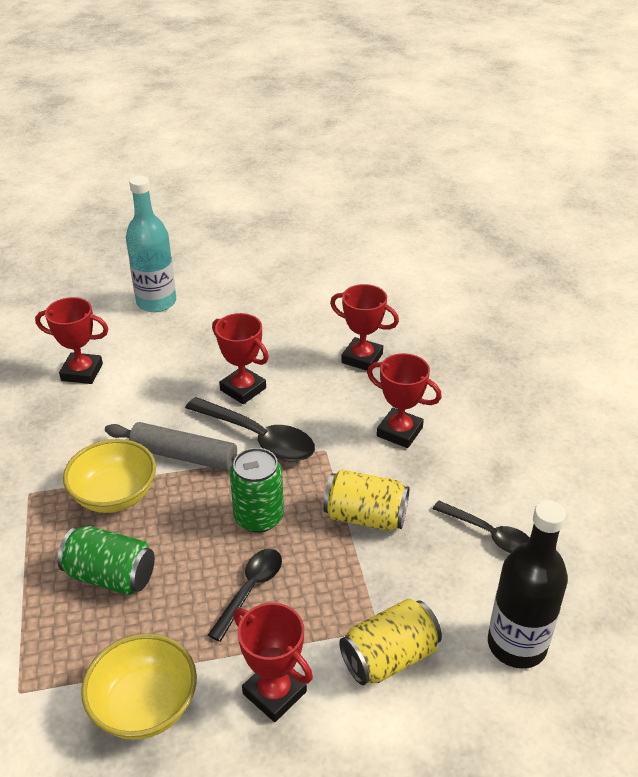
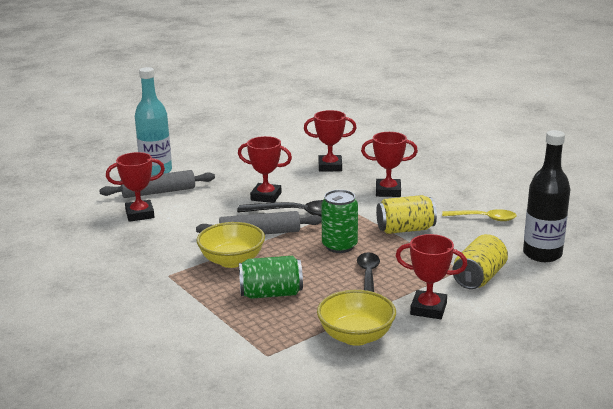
camera: 25 degrees left, 15 degrees down
(131, 340) = (158, 192): none -> grey rolling pin
(489, 534) = (484, 218): black spoon -> yellow spoon

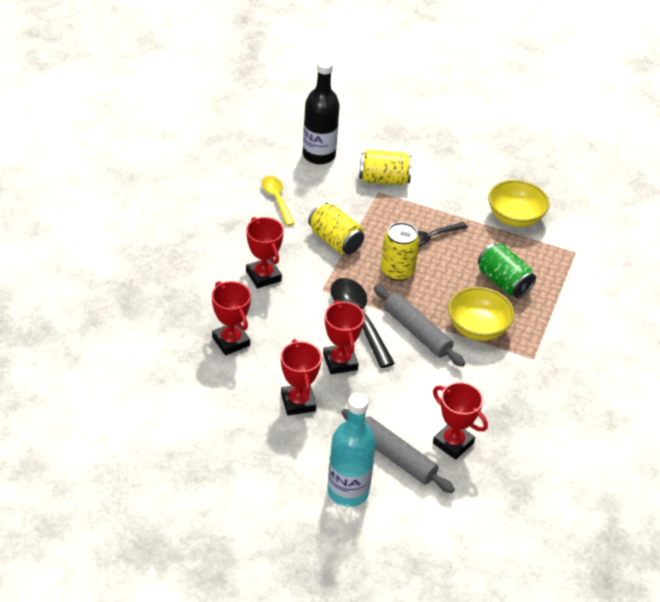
camera: 125 degrees left, 20 degrees up
(339, 246) = (397, 271): green can -> yellow can
(428, 309) = (450, 193): red trophy -> red trophy (298, 402)

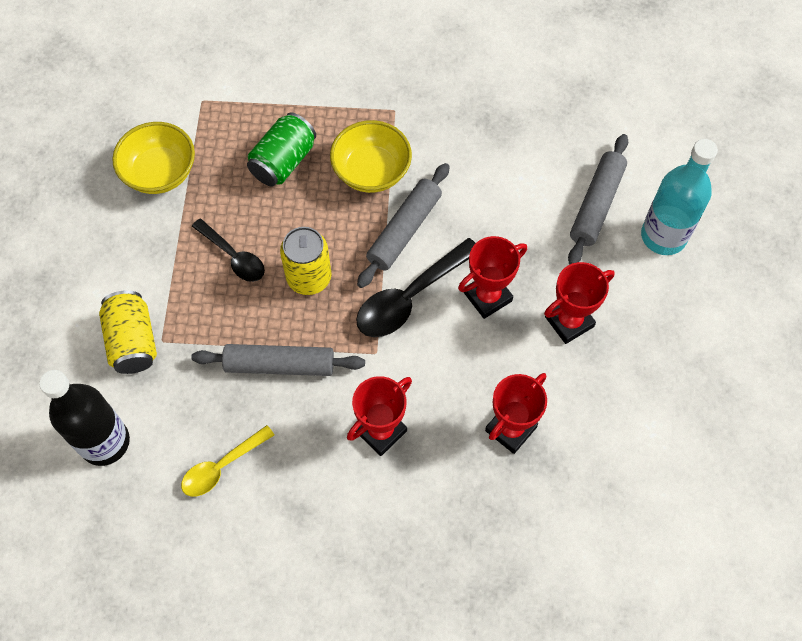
camera: 105 degrees left, 20 degrees up
(335, 241) = (280, 365): yellow can -> grey rolling pin
(453, 443) = (551, 157): red trophy -> none

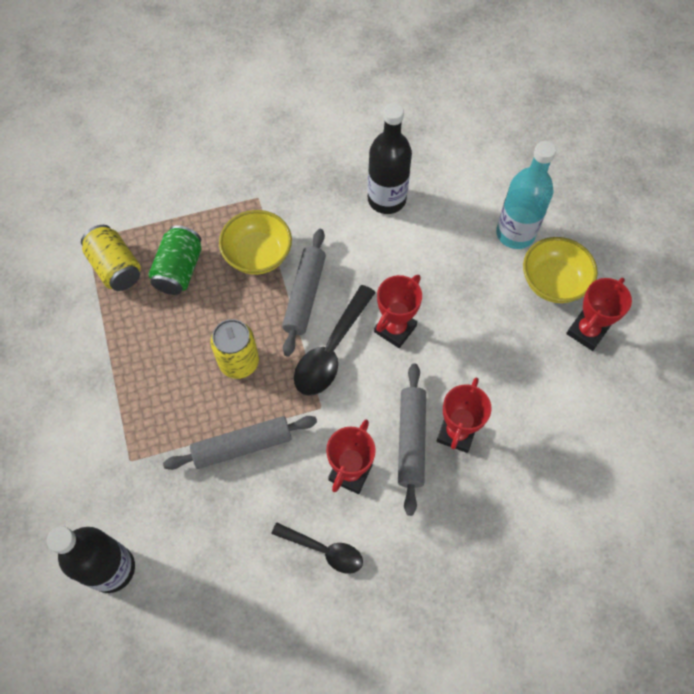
camera: 20 degrees left, 0 degrees up
(133, 341) = (104, 470): yellow can -> yellow can (116, 267)
(160, 173) = (73, 313): yellow bowl -> yellow bowl (553, 282)
(222, 466) = (225, 552): yellow spoon -> none
(233, 256) = (166, 365): black spoon -> black spoon (324, 550)
(533, 154) = (386, 199): none -> black bottle
(569, 321) = (468, 327): red trophy -> red trophy (587, 331)
(596, 205) = (453, 225): grey rolling pin -> grey rolling pin (411, 440)

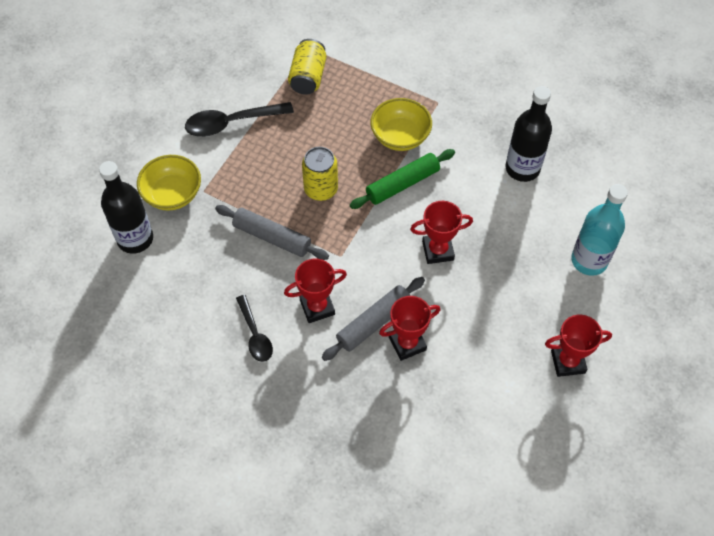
camera: 45 degrees right, 5 degrees down
(179, 270) = (343, 108): green can -> none
(304, 296) = (402, 184): grey rolling pin -> green rolling pin
(331, 350) = (383, 229): black spoon -> black spoon (232, 123)
(553, 282) = (580, 312): yellow bowl -> yellow bowl (172, 194)

